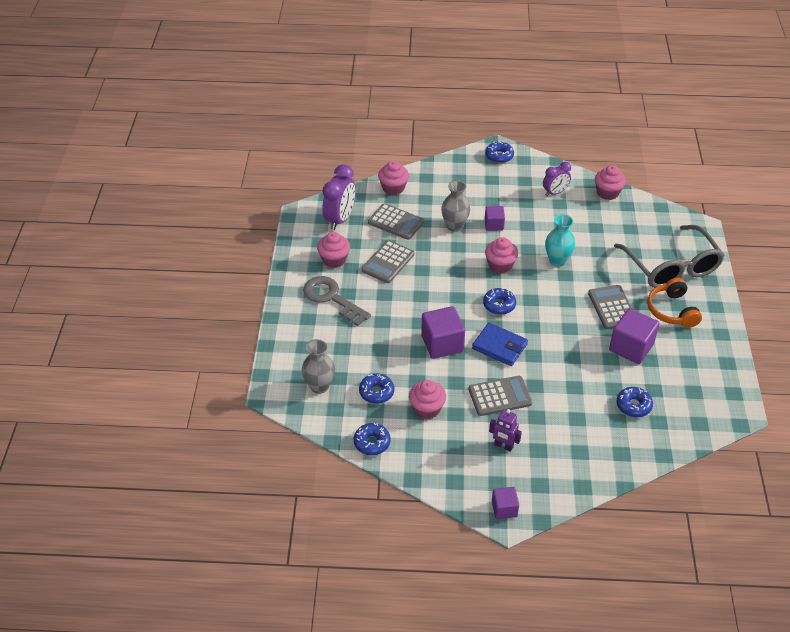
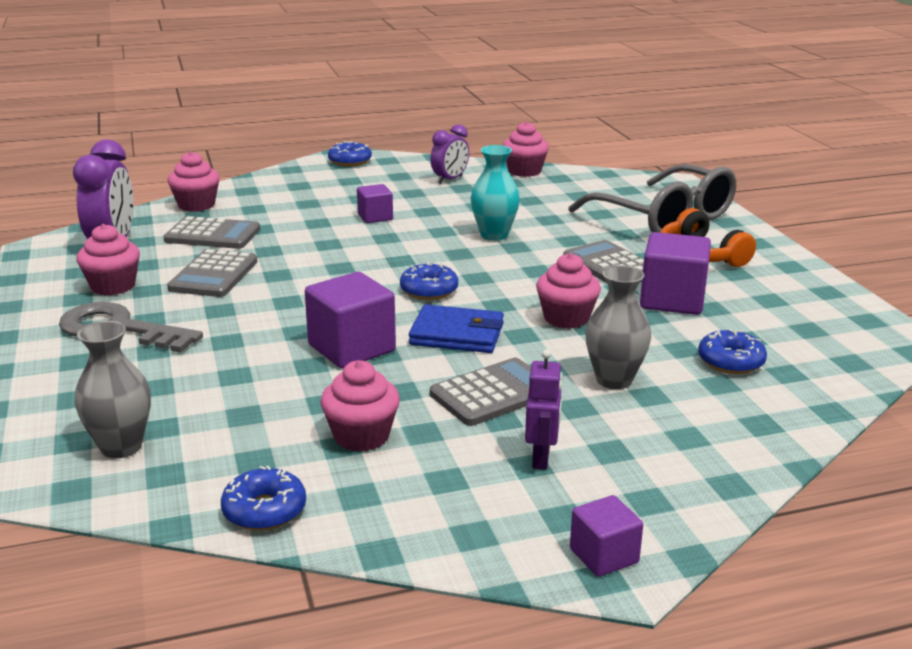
camera: 20 degrees left, 20 degrees down
(376, 392) = (248, 432): blue donut -> none
(454, 226) = (313, 226): grey vase -> grey vase (614, 380)
(500, 265) = (407, 252): pink cupcake -> pink cupcake (566, 318)
(503, 446) = (541, 458): purple robot -> purple robot turned 90 degrees counterclockwise

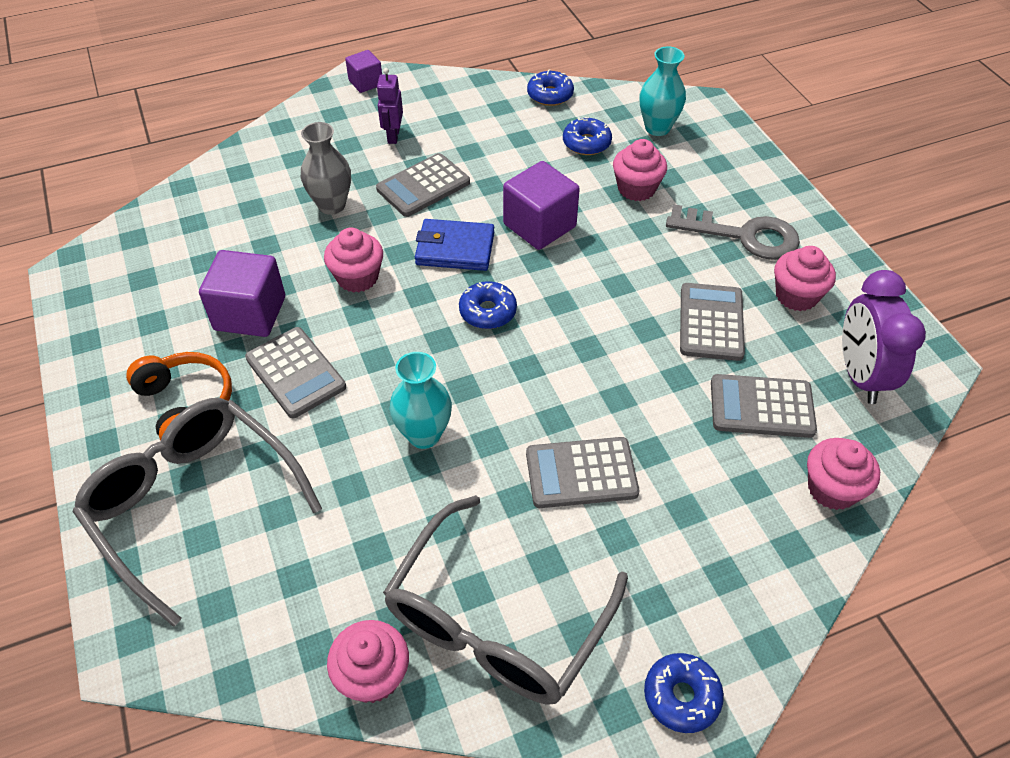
camera: 175 degrees right, 25 degrees up
(121, 447) = (657, 128): grey vase -> turquoise vase
(361, 436) = (509, 145): pink cupcake -> pink cupcake (636, 189)
(375, 217) = (581, 473): purple cube -> grey calculator
(450, 180) = (496, 621): purple clock -> grey glasses
(730, 361) = (232, 231): blue donut -> blue donut (586, 143)

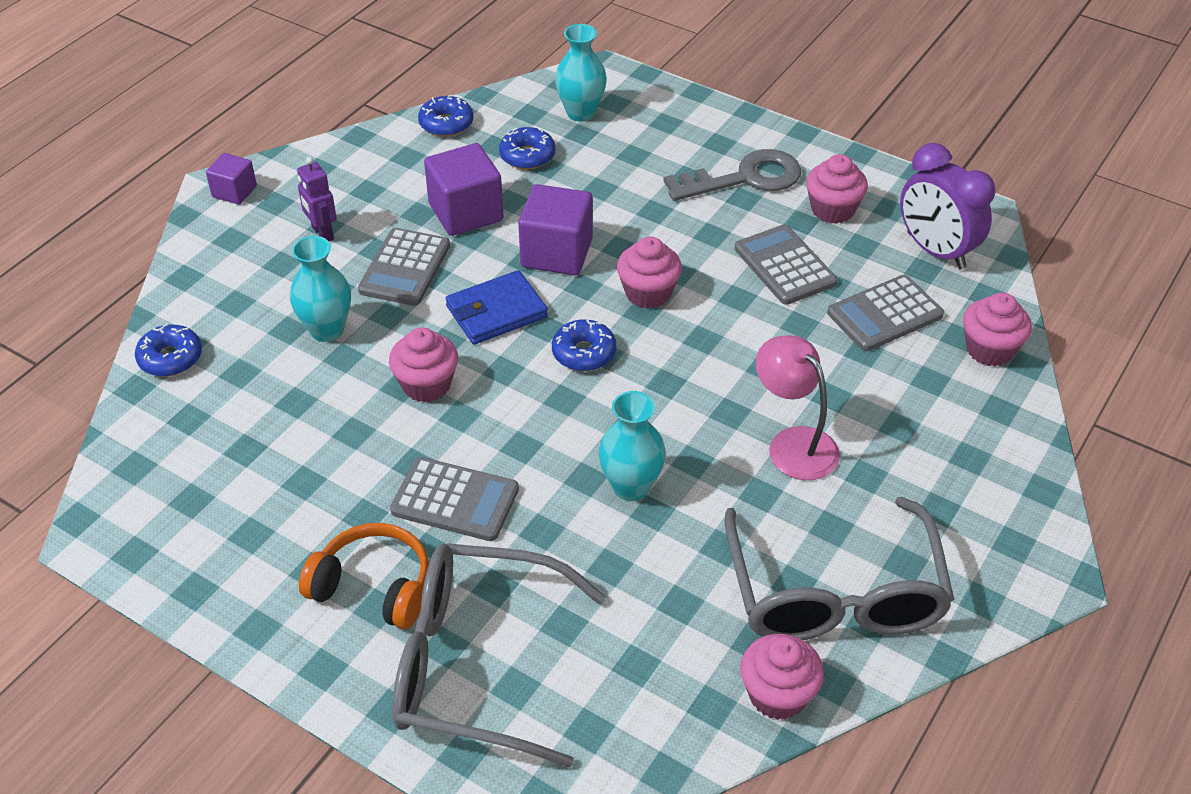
camera: 35 degrees left, 5 degrees down
(250, 313) = (350, 472): purple cube -> purple cube (466, 212)
(332, 205) = (327, 330): grey vase -> turquoise vase
(581, 473) = (793, 443): grey calculator -> pink lamp
(636, 189) = (614, 178): pink cupcake -> pink cupcake (648, 293)
(681, 696) = (1017, 561): blue donut -> blue donut (170, 358)

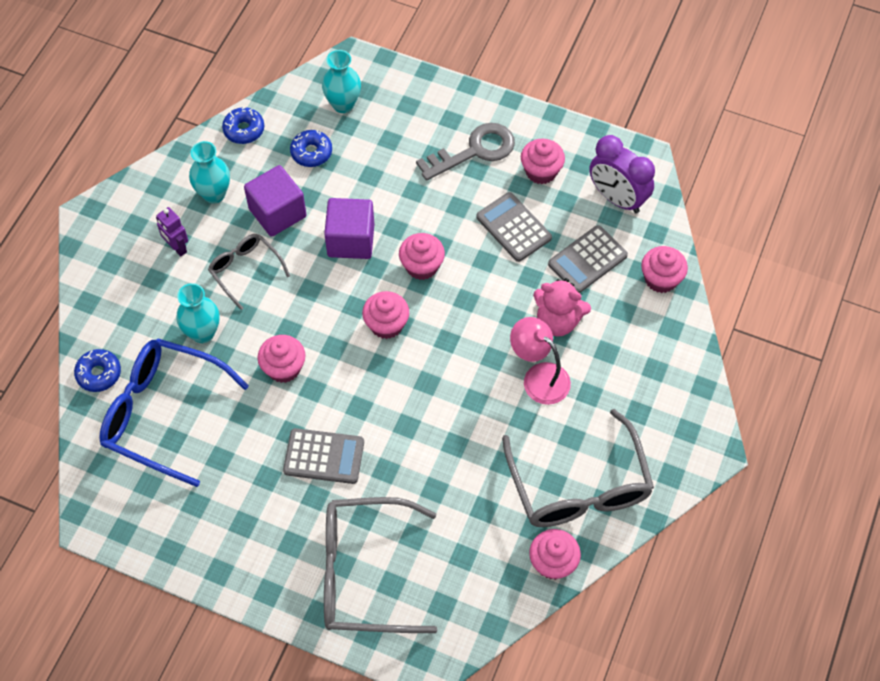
camera: 10 degrees left, 15 degrees up
(234, 192) = (101, 218): purple cube -> none
(241, 416) = (162, 413): none -> blue glasses
(374, 587) = (286, 529): orange headphones -> none
(405, 268) = (245, 270): grey calculator -> grey glasses
(496, 312) = (319, 299): blue wallet -> none
(584, 353) = (386, 324): blue donut -> pink cupcake
(631, 487) = (437, 427): turquoise vase -> turquoise vase (214, 194)
(831, 380) = (557, 321): none -> pink teddy bear

